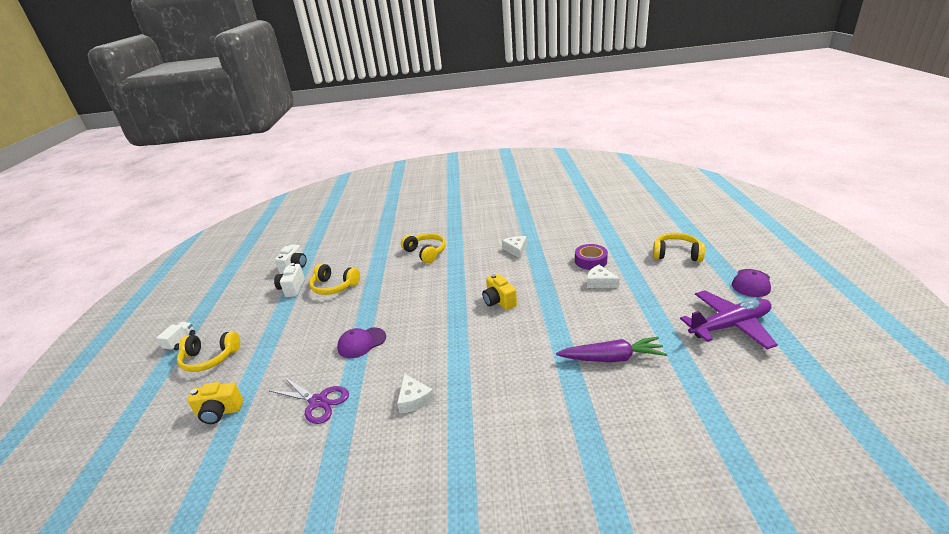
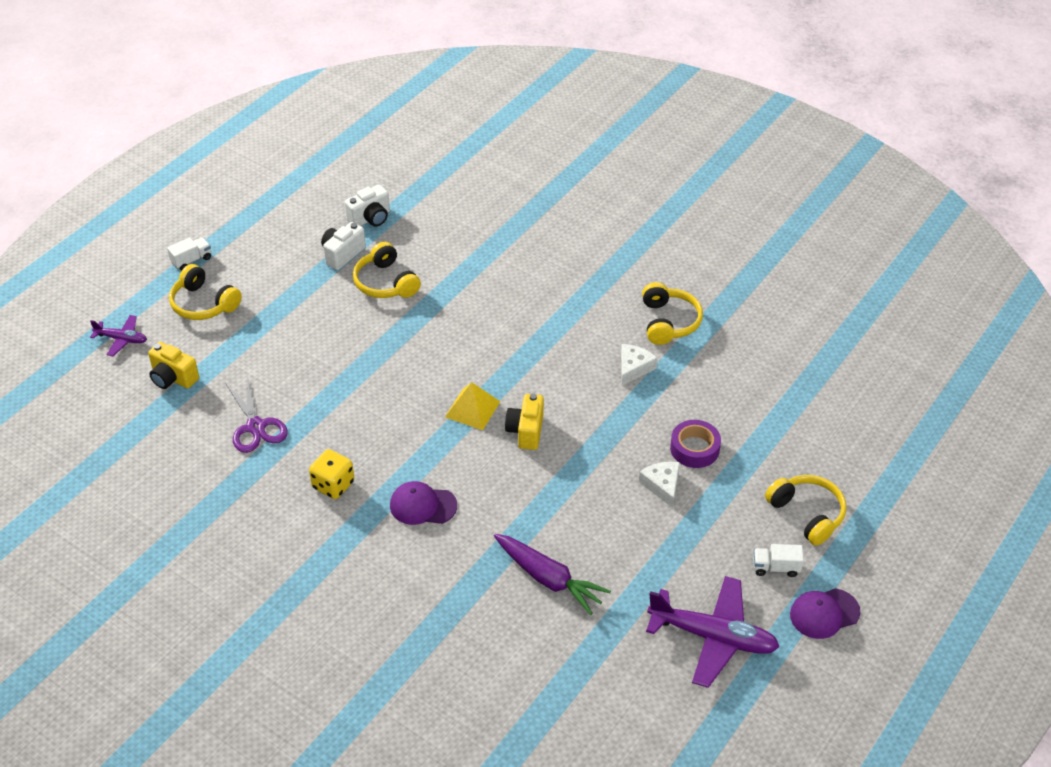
camera: 35 degrees right, 15 degrees up
(151, 414) = (122, 339): none -> purple plane
(361, 343) = (346, 385): purple cap -> purple cap (422, 505)
(414, 399) = (333, 485): white cheese -> yellow dice
(426, 252) = (529, 297): yellow headphones -> yellow headphones (669, 322)
(456, 309) = (472, 409): none -> yellow pyramid
(701, 280) = (776, 567): none -> white truck

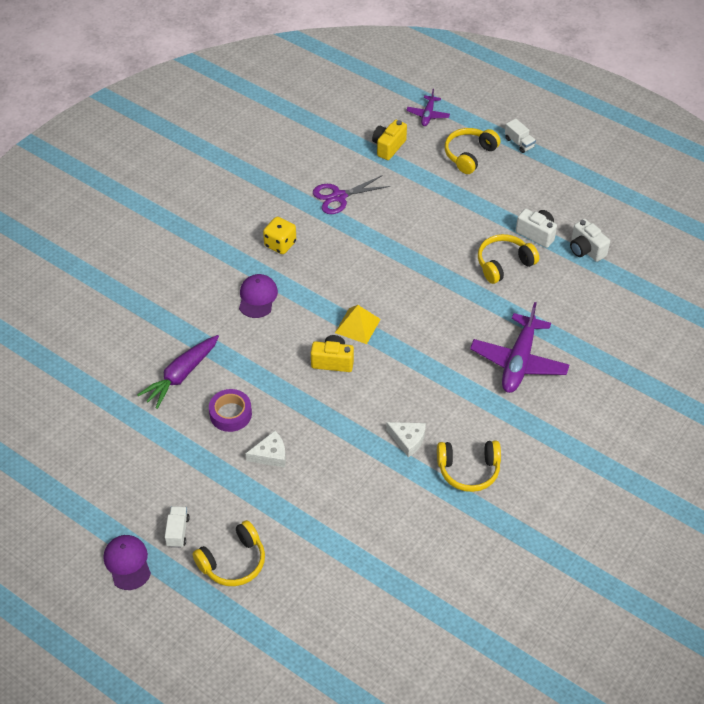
camera: 90 degrees right, 5 degrees up
(694, 449) = (311, 481): purple tape -> purple tape (230, 414)
(713, 637) = (114, 481): purple plane -> purple plane (519, 361)

